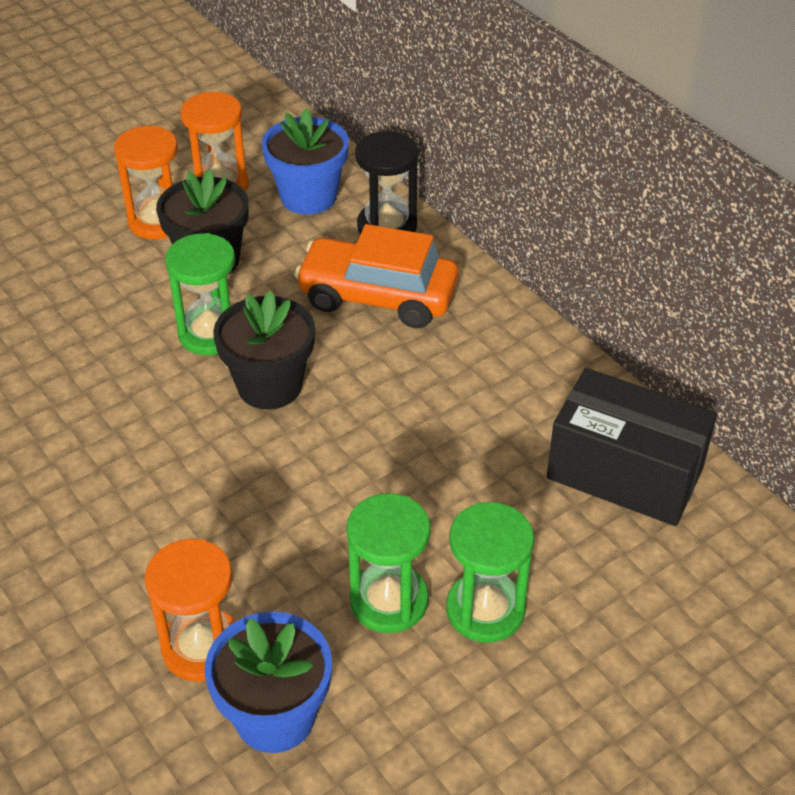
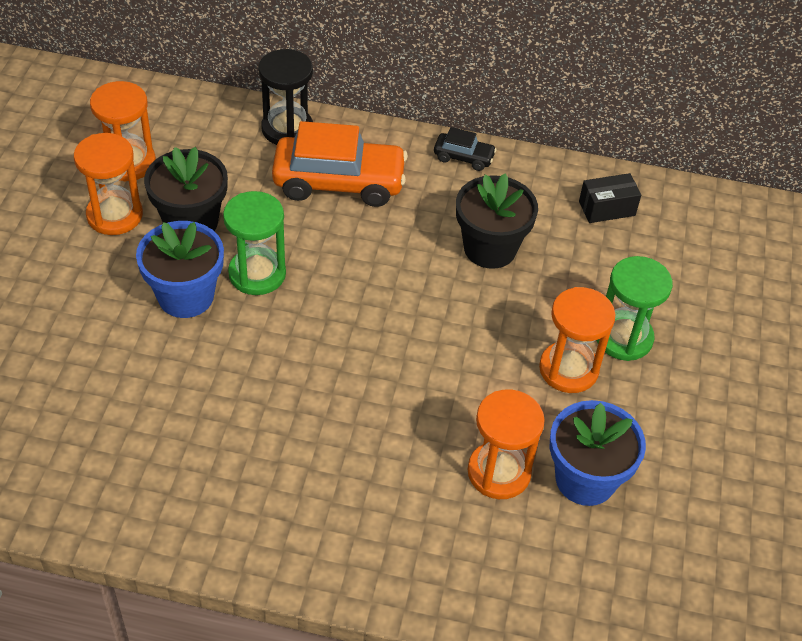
camera: 45 degrees left, 5 degrees up
(269, 386) = (341, 285): black flower pot -> black flower pot (490, 248)
(308, 197) = (206, 136): blue flower pot -> blue flower pot (186, 296)
(377, 297) = (339, 182): orange car -> orange car turned 150 degrees counterclockwise
(389, 601) = (568, 369): green hourglass -> orange hourglass
(527, 340) = (463, 157): none -> black car
(624, 473) = (607, 208): black box -> black box, size x0.49

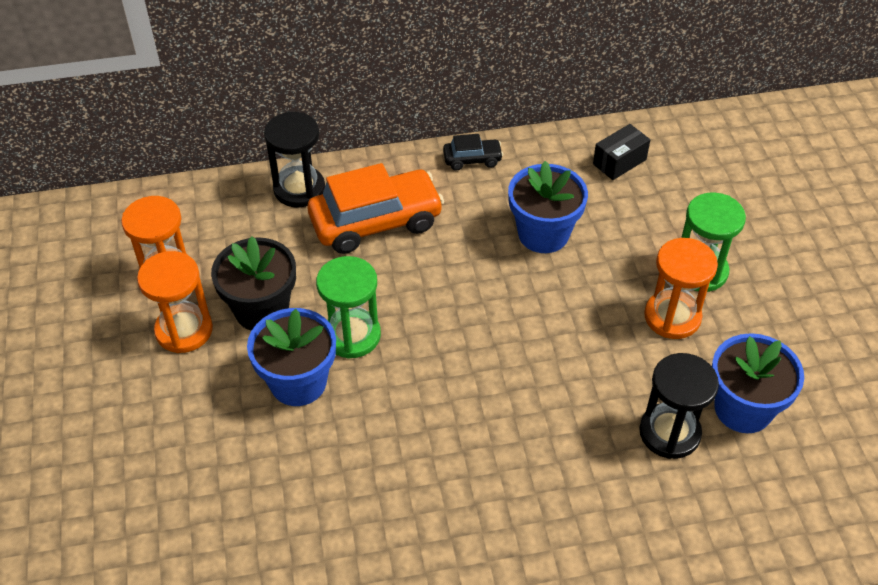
camera: 20 degrees left, 0 degrees up
(490, 248) = (543, 234): black flower pot -> blue flower pot
(499, 472) = (669, 433): orange hourglass -> black hourglass

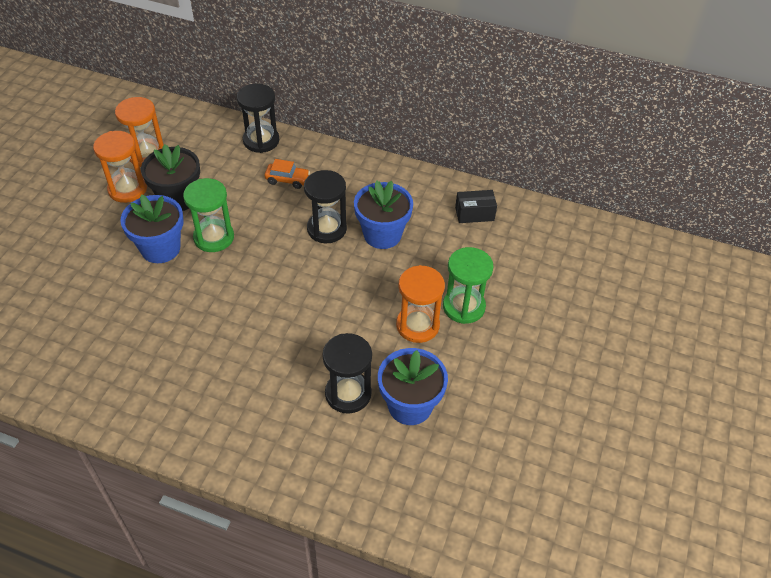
camera: 30 degrees right, 0 degrees up
(376, 222) = (287, 180): orange car -> orange car, size x0.47
(472, 159) = (380, 170): black car -> none
(475, 258) = (326, 229): none -> black hourglass

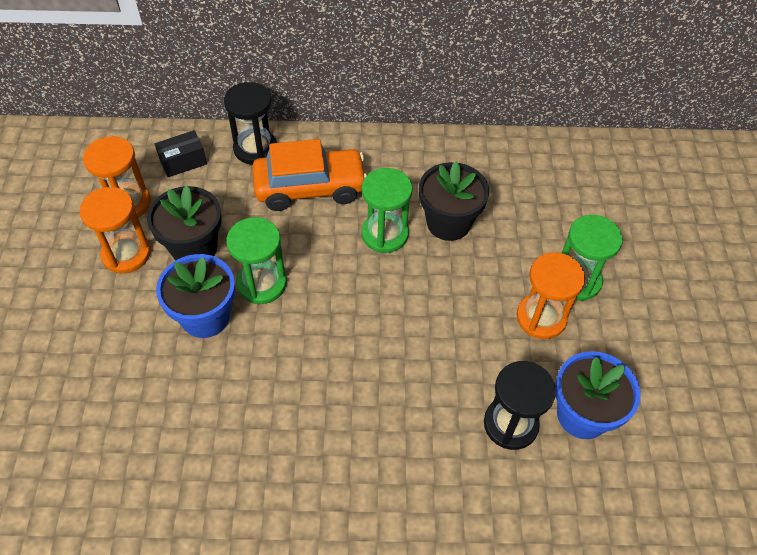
camera: 20 degrees left, 5 degrees up
(287, 180) = (310, 188): orange car -> orange car, size x2.12
(326, 229) = (385, 234): black hourglass -> green hourglass
(382, 234) = (448, 223): blue flower pot -> black flower pot
(474, 214) = (531, 170): black box -> black box (183, 162)

